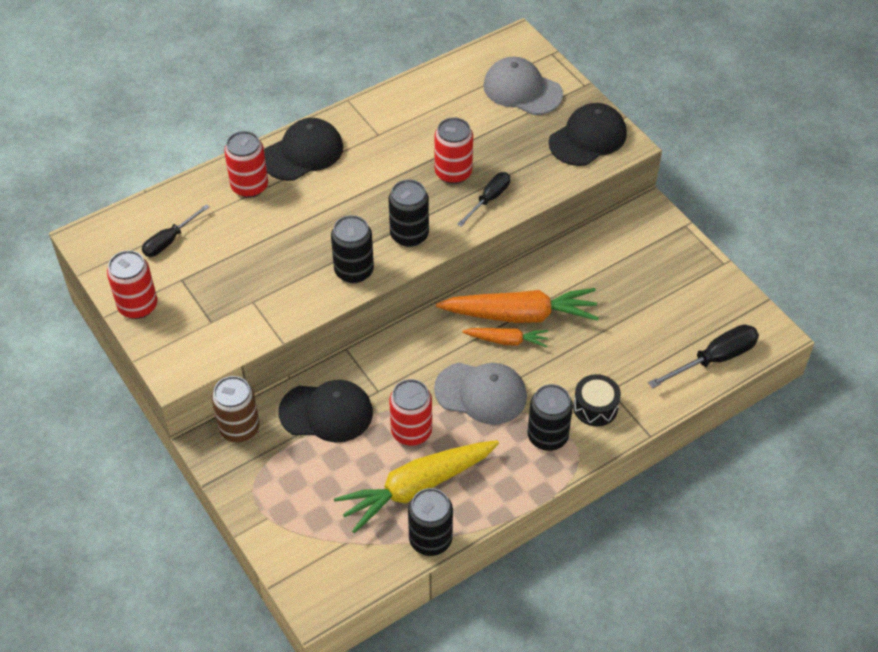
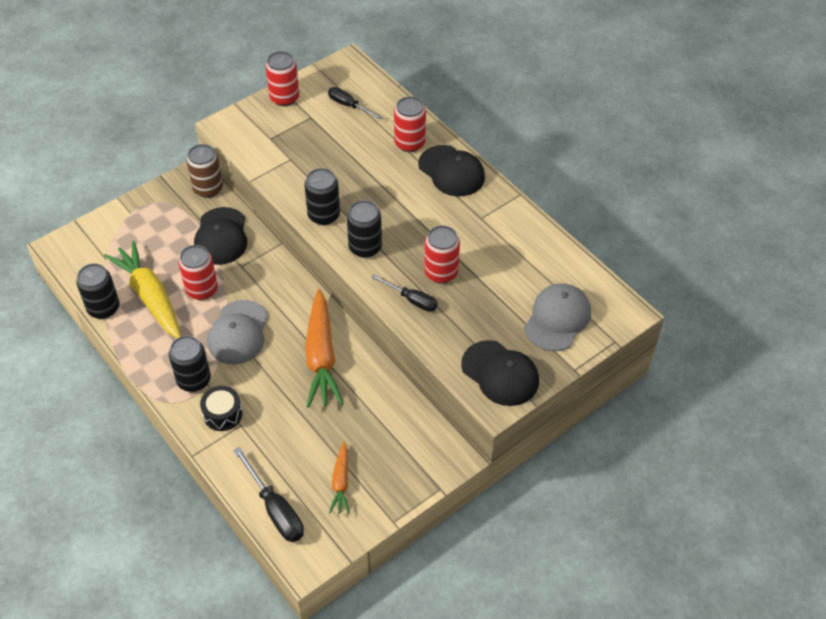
camera: 85 degrees right, 0 degrees up
(506, 340) = (293, 348): orange carrot -> orange carrot (341, 482)

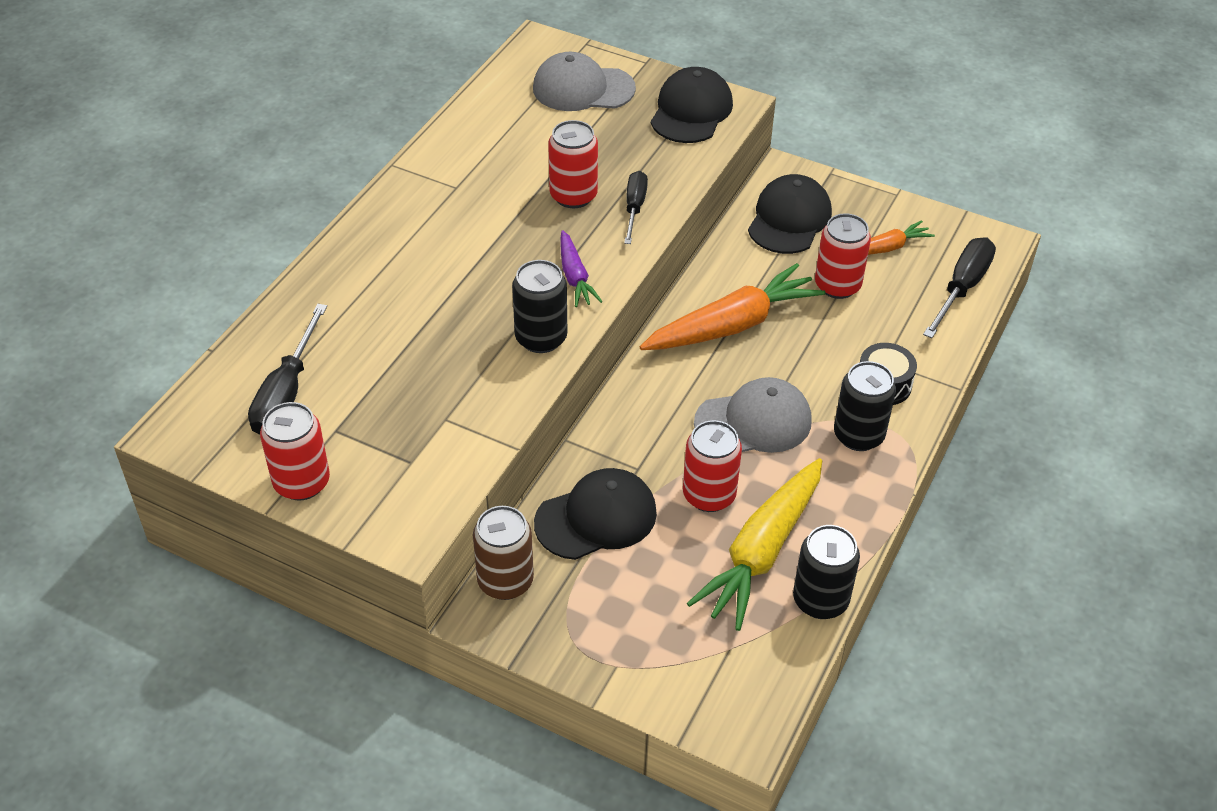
camera: 115 degrees left, 5 degrees down
(348, 105) = (286, 393): black screwdriver -> black screwdriver, size x1.50
(365, 247) = (575, 276): black can -> purple carrot
(409, 143) = (343, 296): red can -> red can (837, 285)
(451, 171) = (381, 237): black cap -> black cap (789, 219)

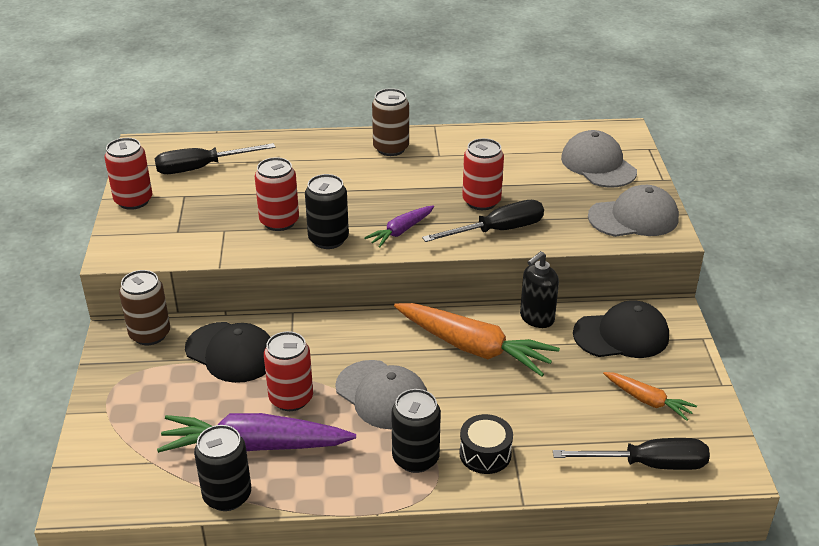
camera: 60 degrees right, 10 degrees down
(405, 217) = (391, 148): none -> brown can
(634, 208) = (498, 230): black screwdriver -> black screwdriver, size x1.50
(691, 111) = (633, 217): black cap -> grey cap
(722, 261) = (536, 318): none -> black soap dispenser
(761, 552) = (255, 446): yellow carrot -> purple carrot
(837, 285) = (573, 388): red can -> red can (279, 221)

